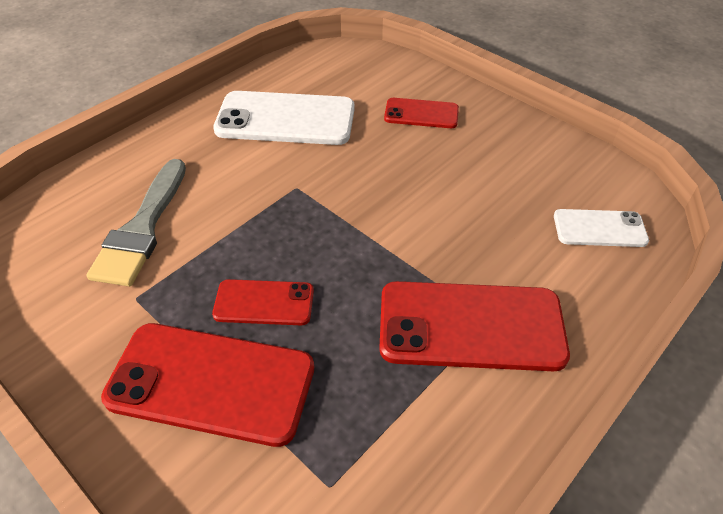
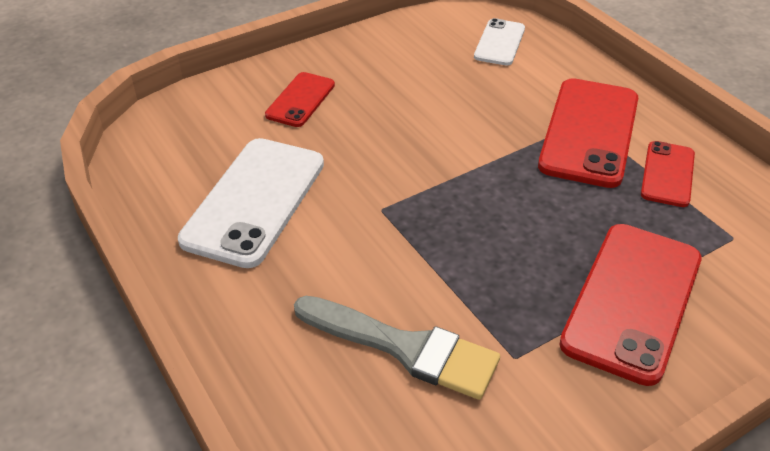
camera: 75 degrees left, 5 degrees down
(264, 303) = (541, 253): red phone -> red phone (667, 174)

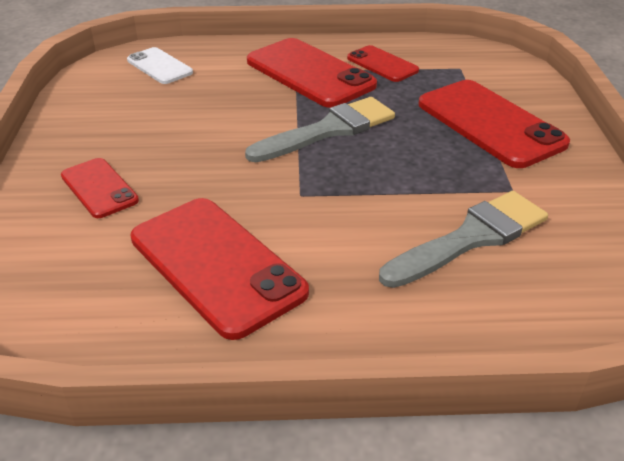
camera: 60 degrees left, 5 degrees down
(254, 201) = (216, 265): white phone -> red phone
(498, 186) = (328, 130): none -> grey brush

